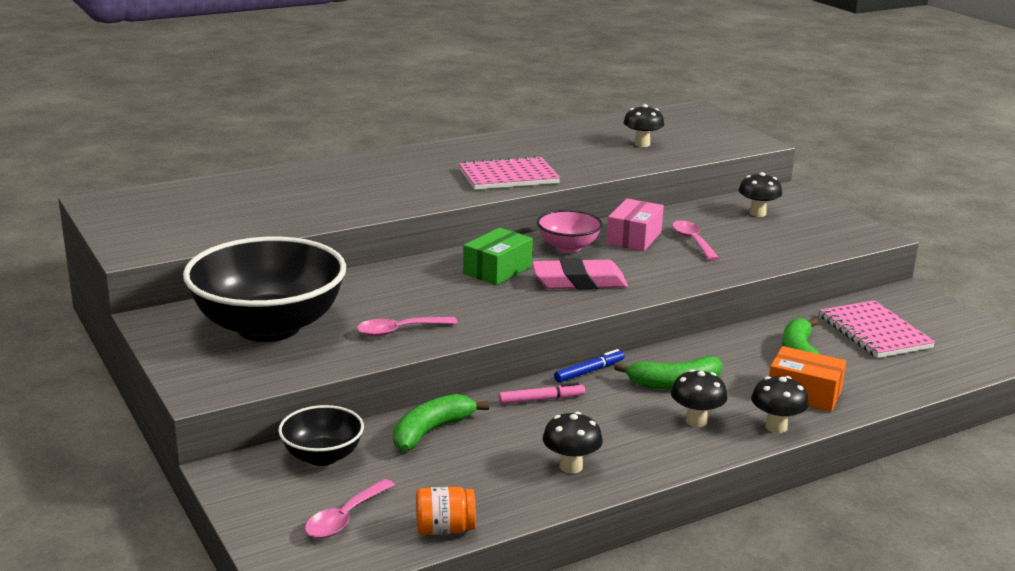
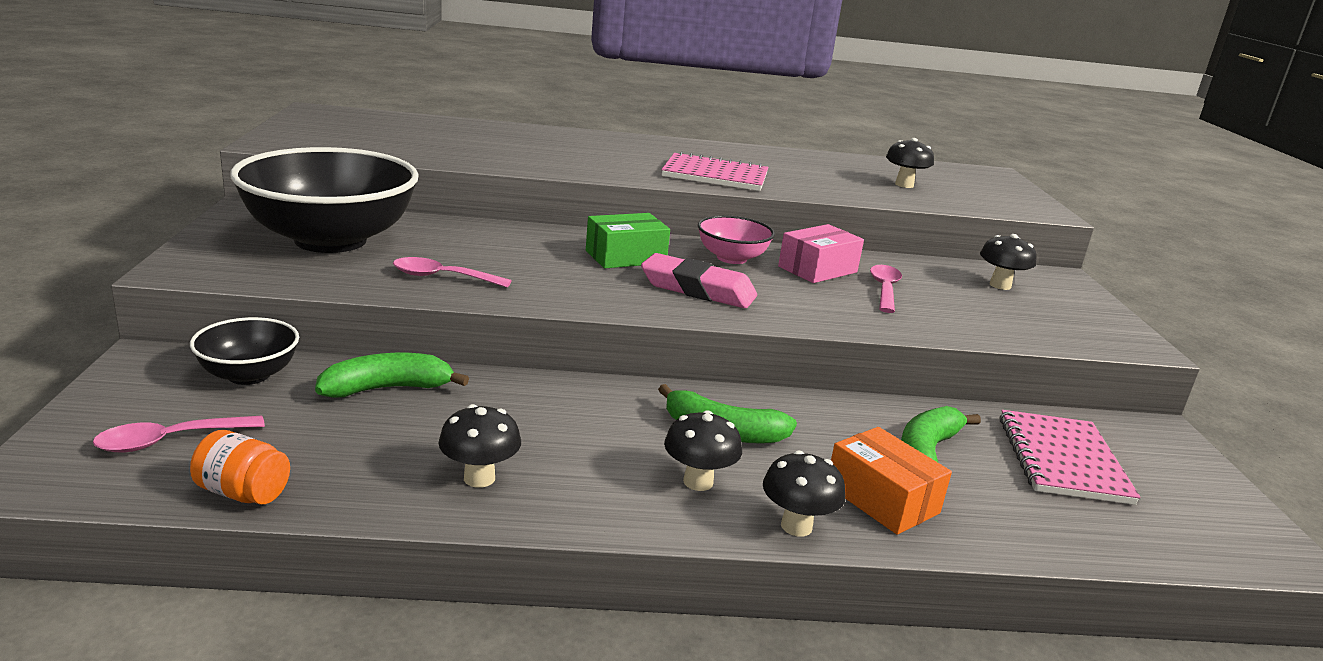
camera: 25 degrees right, 0 degrees up
(541, 399) = (547, 397): pink marker -> none
(589, 371) = (639, 387): blue marker -> none

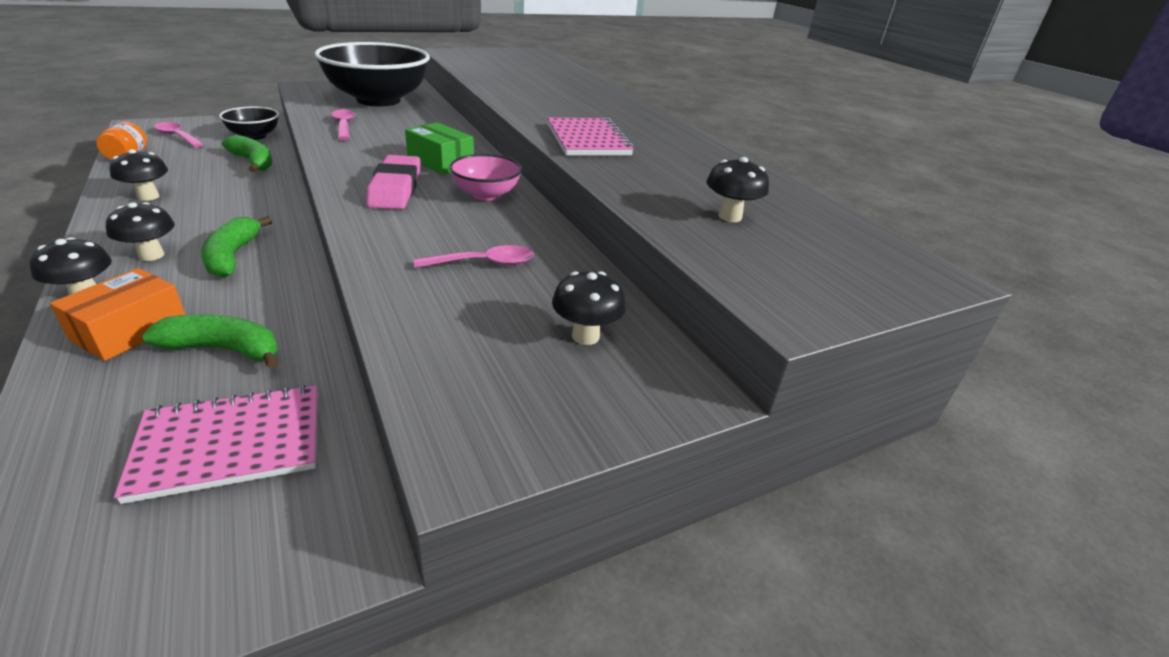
camera: 65 degrees right, 10 degrees up
(817, 269) = (503, 229): pink box -> none

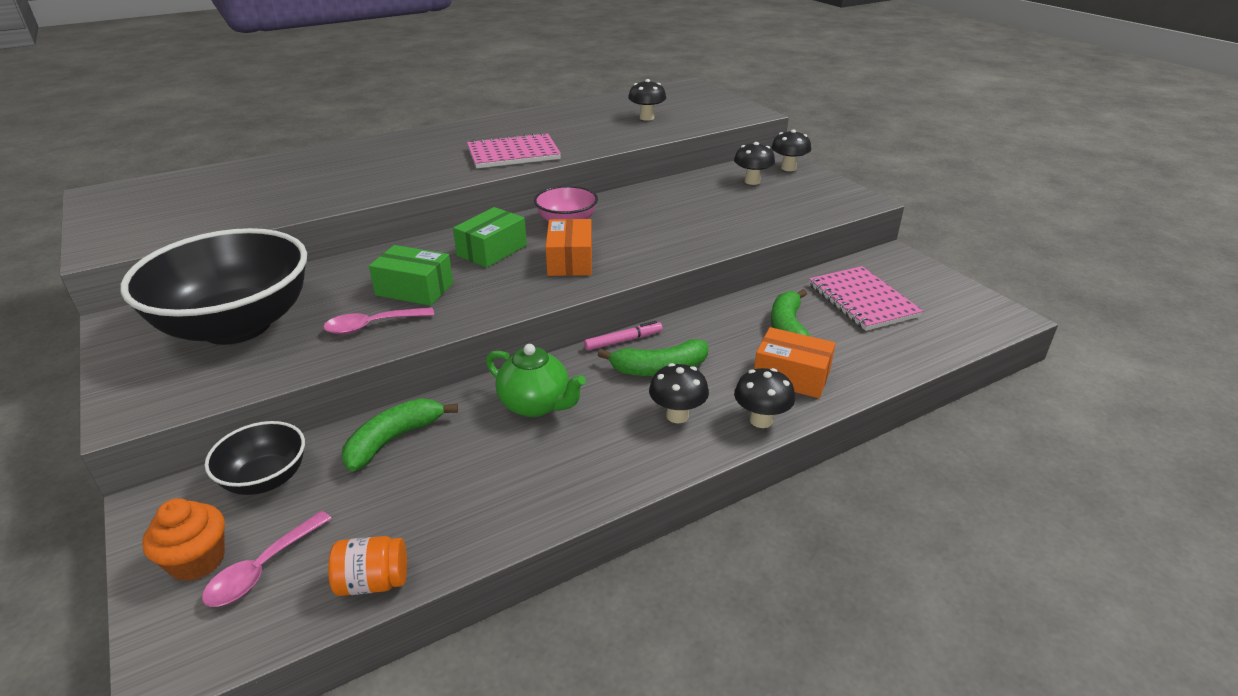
camera: 90 degrees left, 0 degrees up
(148, 196) = (535, 483): black mushroom -> black mushroom (788, 168)
(204, 126) = (197, 560): none -> orange cupcake
(240, 203) = (536, 405): none -> green teapot
(298, 245) = (623, 341): none -> pink marker
(389, 137) = (414, 289): none -> green box
(395, 189) = (570, 261): pink eraser -> orange box
(484, 263) = (688, 212): pink spoon -> none

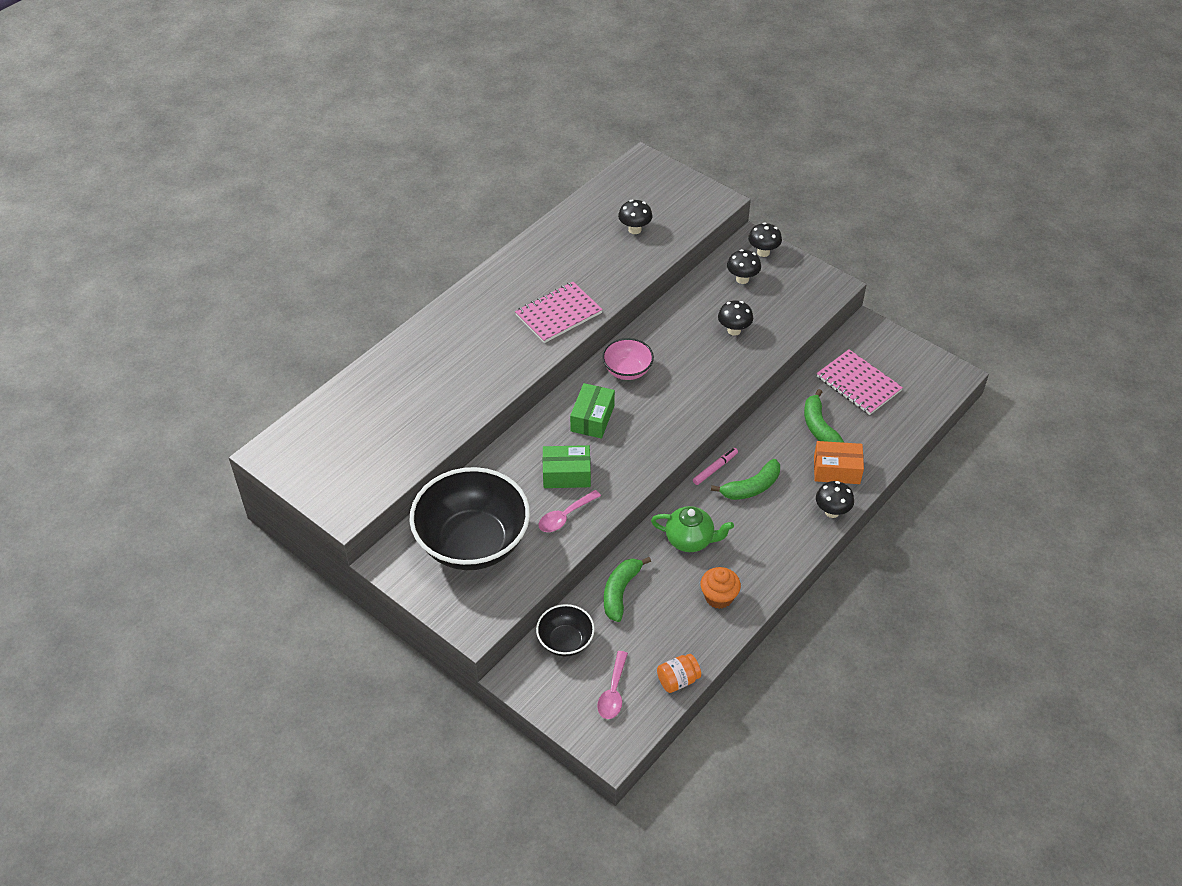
camera: 20 degrees left, 15 degrees up
(197, 560) = (573, 699): orange cupcake -> orange cupcake (719, 597)
(570, 261) = (656, 415): orange box -> none
(677, 415) = (781, 523): black mushroom -> black mushroom (734, 330)

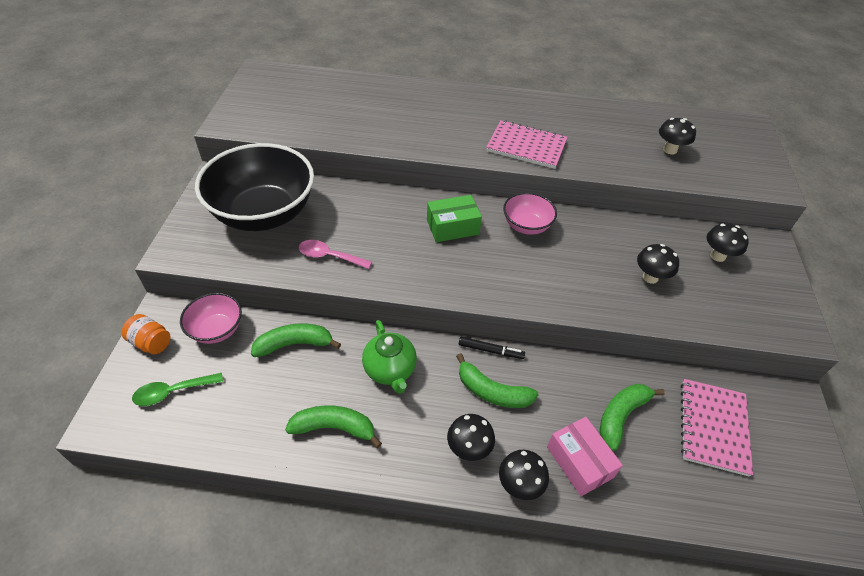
camera: 55 degrees right, 0 degrees up
(565, 641) = (217, 330): black bowl -> pink bowl
(566, 474) = (377, 237): green box -> none
(613, 692) = (172, 392): pink spoon -> green spoon
(678, 680) = (210, 440): orange jar -> orange jar (151, 342)
(715, 468) = (490, 350): pink marker -> black marker
(719, 597) = (334, 428): orange cupcake -> green banana
(763, 252) = (768, 256): black mushroom -> black mushroom (468, 448)
(836, 470) = (579, 462): orange box -> pink box

